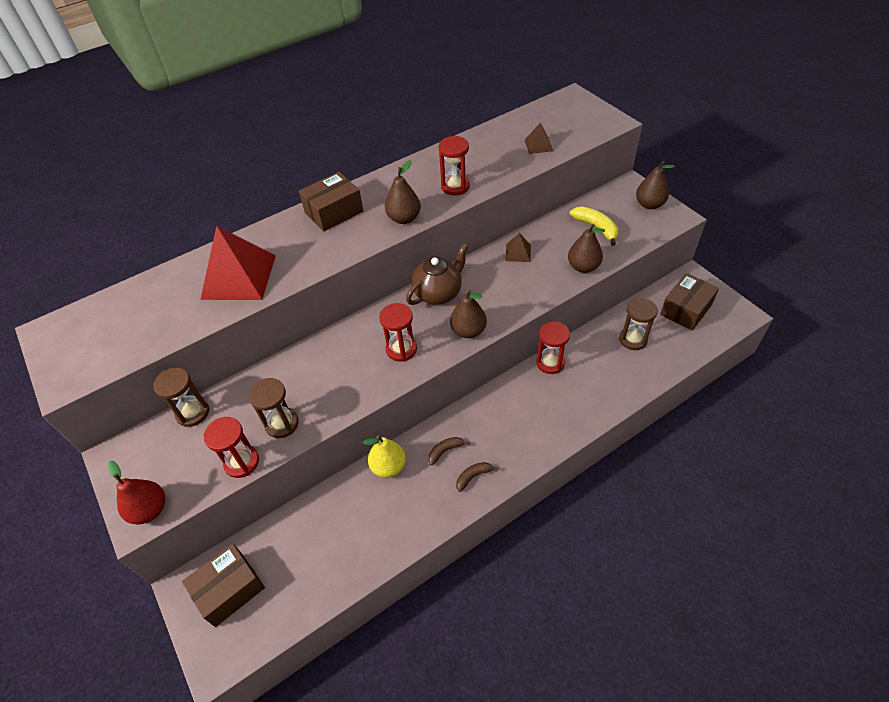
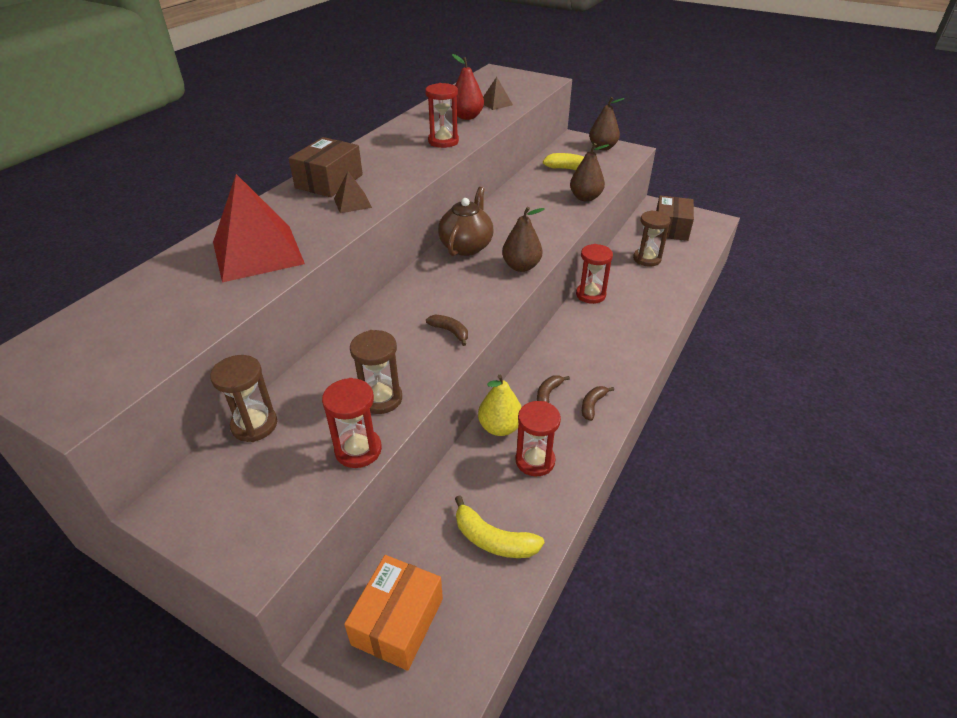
camera: 30 degrees left, 10 degrees down
(149, 510) = (266, 543): red pear -> red pear (467, 117)
(229, 589) = (397, 621): brown box -> orange box
(324, 559) = (493, 540): none -> yellow banana
(368, 380) = (450, 332): none -> brown banana
(401, 349) = (465, 298): red hourglass -> red hourglass (535, 461)
(404, 218) = (412, 171): brown pear -> none
(518, 253) = (518, 201): brown pyramid -> brown pyramid (352, 203)

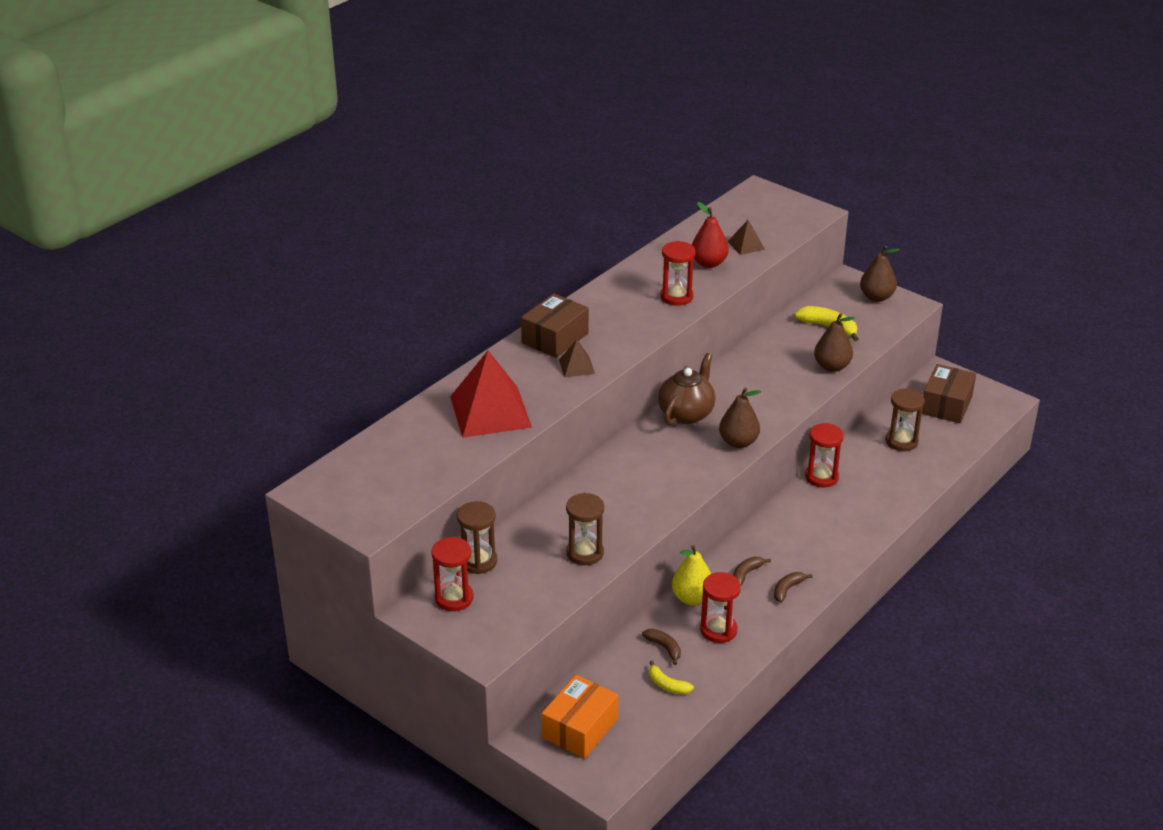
camera: 10 degrees right, 5 degrees down
(358, 450) = (563, 590): red hourglass -> red hourglass (454, 598)
(450, 332) = (654, 501): brown banana -> brown banana (664, 647)
(493, 540) = (667, 685): yellow banana -> yellow banana, size x0.63

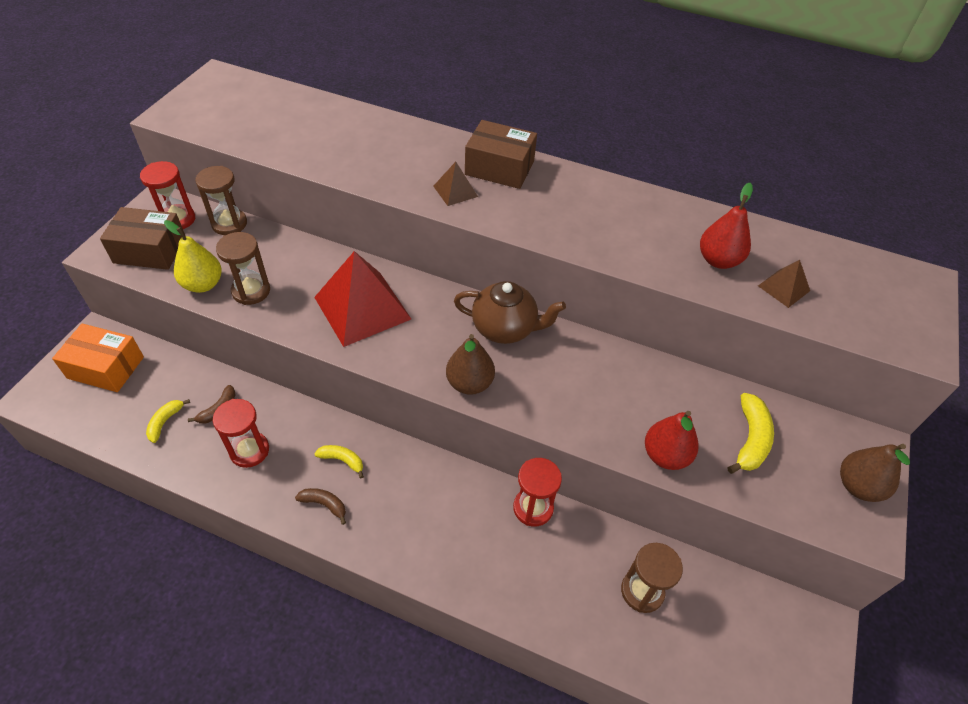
camera: 70 degrees right, 15 degrees up
(490, 411) = (357, 149): red pyramid -> red pyramid (362, 308)
(676, 297) = (629, 244): red hourglass -> none
(692, 598) = (295, 419): yellow pear -> yellow pear (203, 284)
(746, 574) = (342, 460): brown banana -> yellow banana
(832, 366) = (665, 455): brown pear -> red pear
(946, 405) = (751, 641): brown box -> brown box (150, 250)

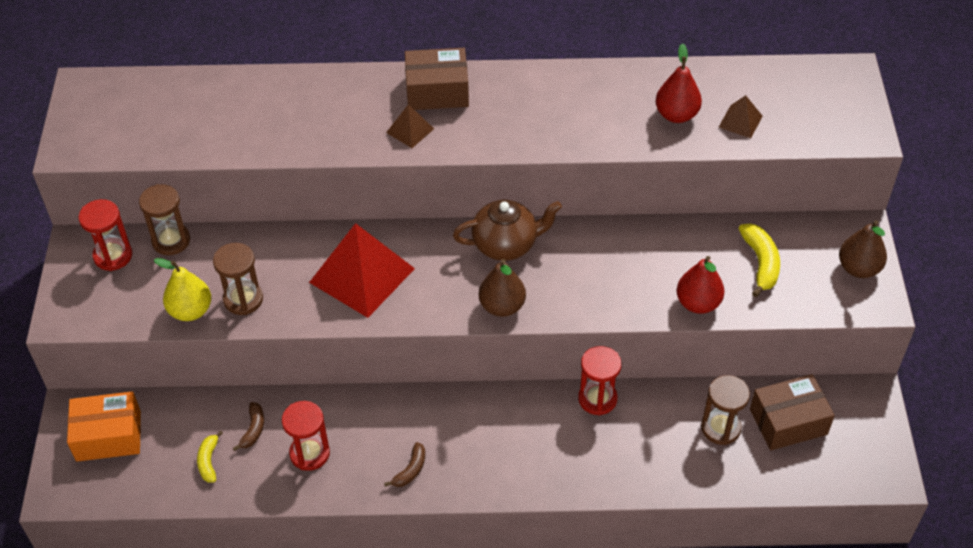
camera: 20 degrees left, 0 degrees up
(150, 250) = (109, 297): brown box -> brown box (788, 421)
(324, 504) = (410, 470): brown banana -> brown banana turned 120 degrees clockwise
(342, 460) = (403, 427): yellow banana -> none

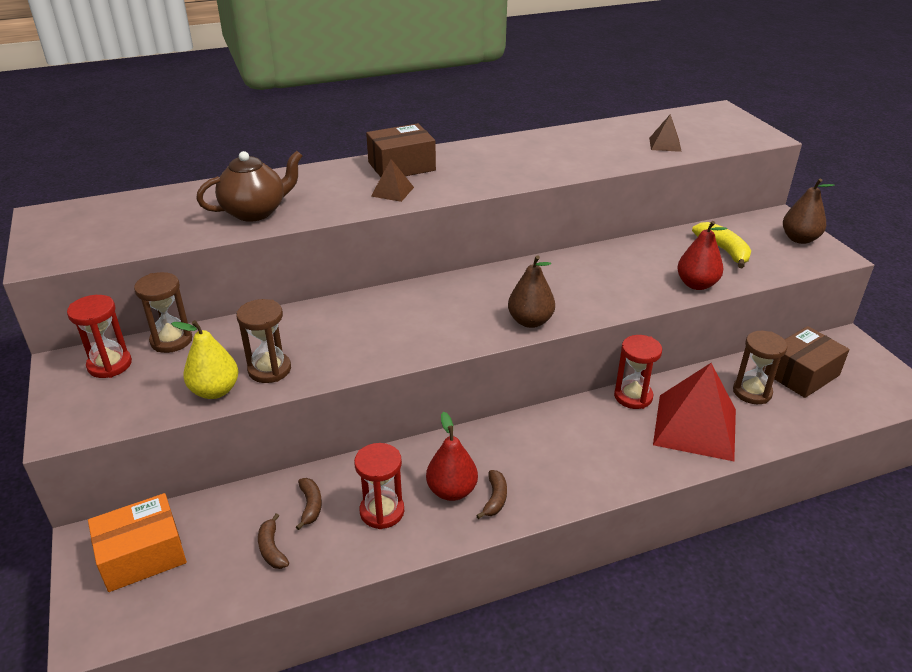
camera: 20 degrees left, 15 degrees down
(209, 461) = (272, 549): yellow banana -> brown banana
(362, 275) = (383, 326): red pyramid -> red pyramid (695, 426)
(506, 245) = (505, 280): brown teapot -> brown teapot (255, 212)
(676, 115) = (612, 149): red pear -> red pear (452, 491)

